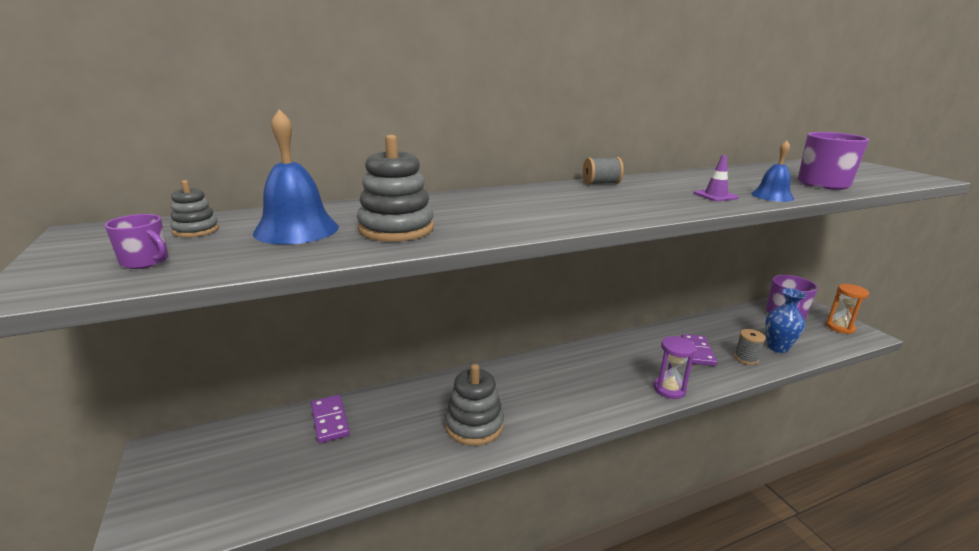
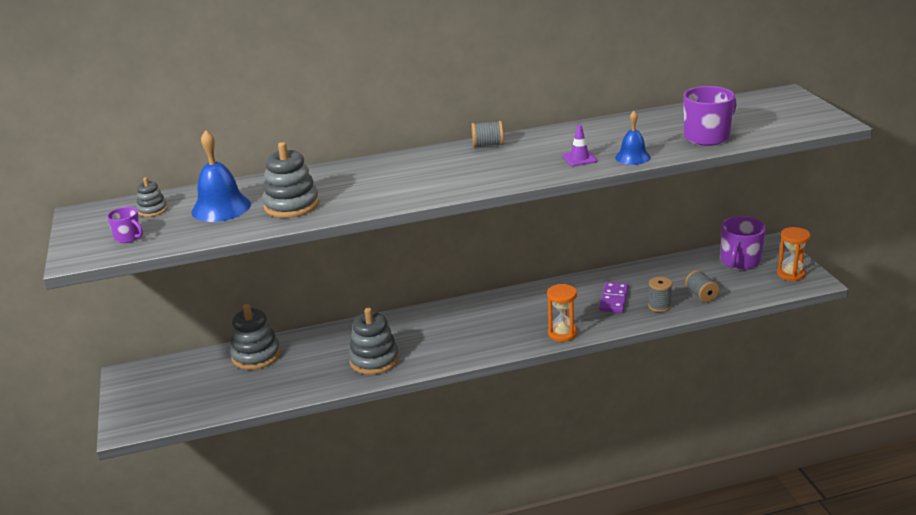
camera: 10 degrees right, 5 degrees up
(330, 420) = (256, 355): purple domino -> grey stacking toy
(669, 389) = (562, 333): purple hourglass -> orange hourglass
(777, 347) = (701, 295): blue vase -> grey spool

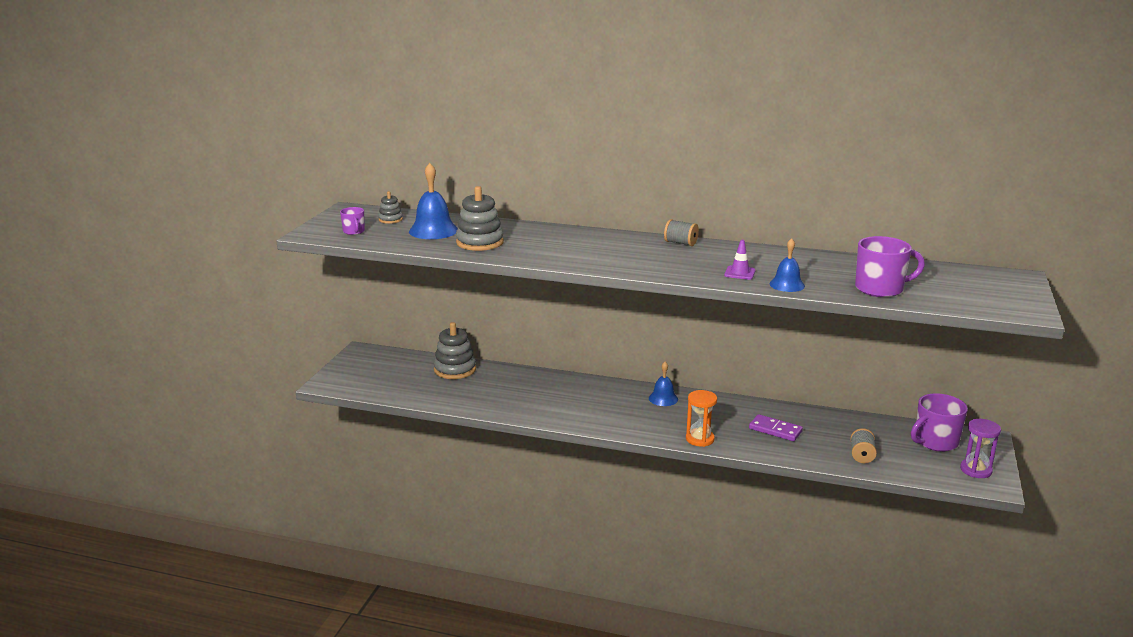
camera: 30 degrees right, 5 degrees down
(374, 360) = (532, 403): grey stacking toy -> none
(490, 307) = (663, 398): none -> blue bell
(613, 299) = (775, 430): purple domino -> purple domino turned 75 degrees clockwise
(659, 306) = (811, 450): grey spool -> none
(791, 274) = (976, 470): orange hourglass -> purple hourglass

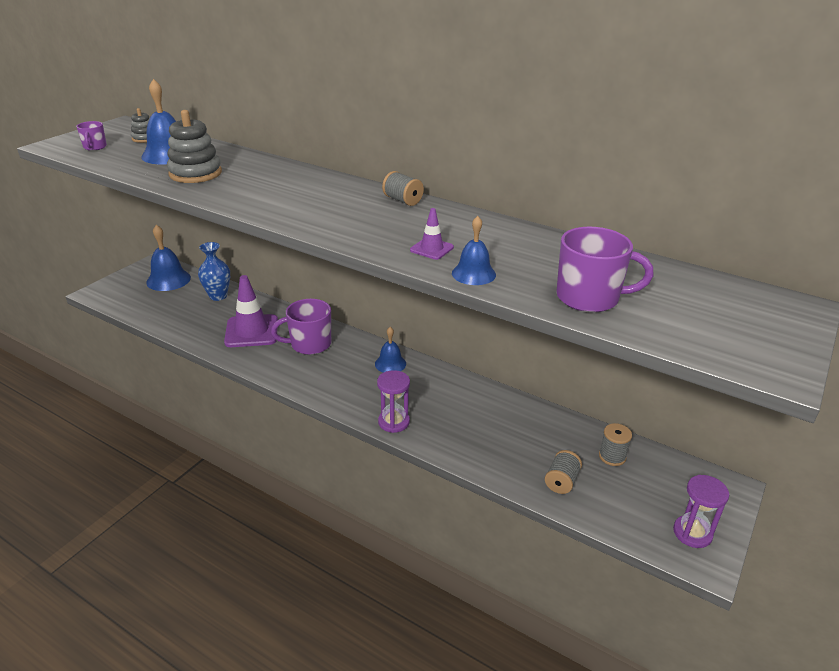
camera: 15 degrees right, 10 degrees up
(391, 363) = (168, 280): none -> blue bell
(455, 369) = (218, 296): grey stacking toy -> blue vase
(514, 393) = (251, 331): none -> purple traffic cone
(699, 439) = (394, 422): orange hourglass -> purple hourglass
(775, 430) = (483, 426): purple domino -> none
(889, 433) = (612, 456): none -> grey spool
(935, 442) = (661, 480): purple mug -> purple mug (309, 344)

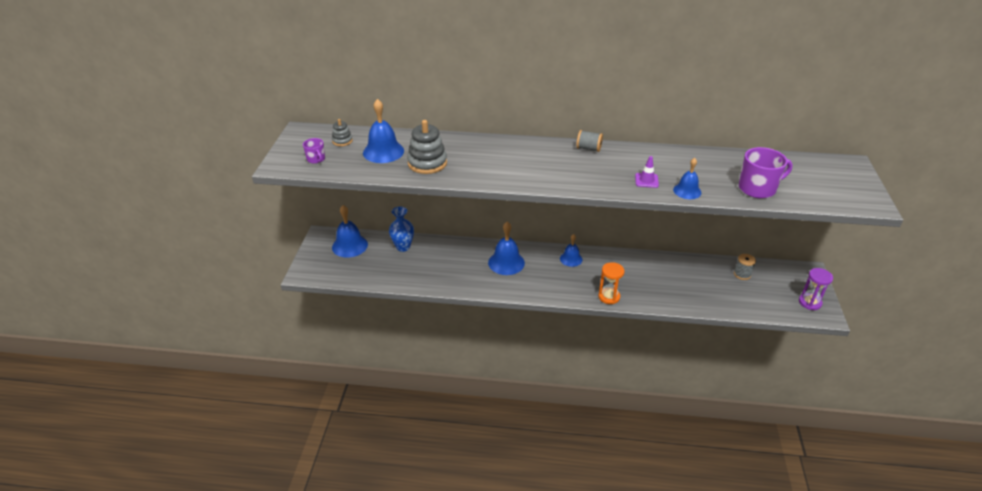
camera: 25 degrees left, 5 degrees up
(251, 331) = (457, 266): purple traffic cone -> none
(309, 344) = (506, 262): purple mug -> blue bell
(394, 422) = (609, 297): purple hourglass -> orange hourglass
(561, 481) = (728, 298): grey spool -> none

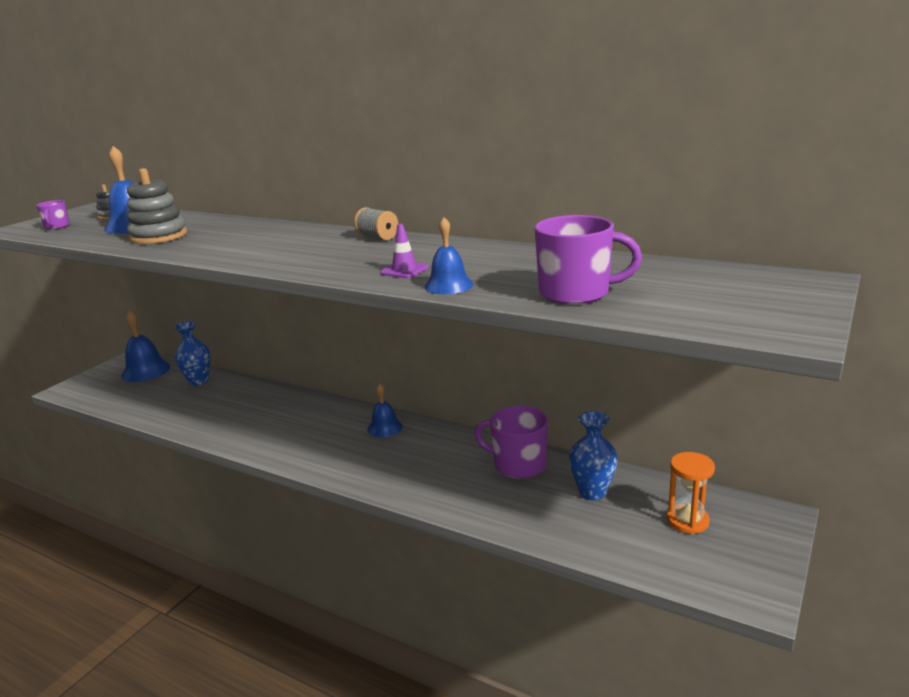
camera: 25 degrees right, 15 degrees down
(506, 262) = (296, 417): blue bell -> none
(609, 297) = (387, 484): orange hourglass -> orange hourglass (687, 521)
(668, 268) = (518, 465): none -> purple mug
(718, 277) = (592, 492): none -> blue vase
(742, 274) = (638, 497): grey spool -> none
(810, 302) = (738, 567): purple hourglass -> none

